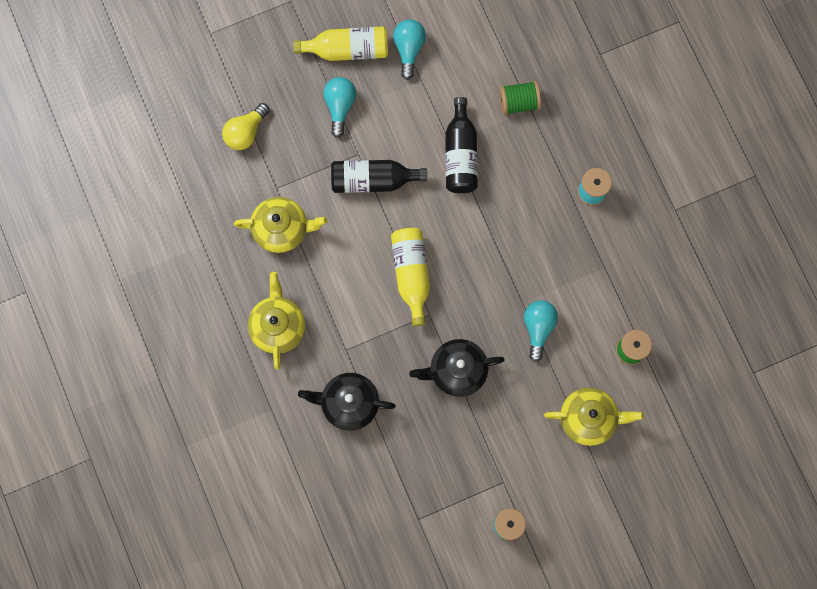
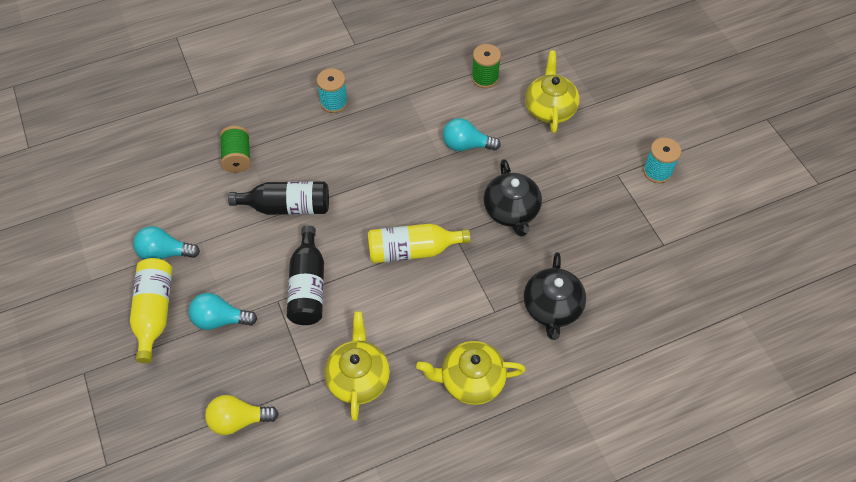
camera: 90 degrees left, 20 degrees down
(246, 132) = (238, 420): yellow light bulb -> yellow light bulb turned 135 degrees clockwise

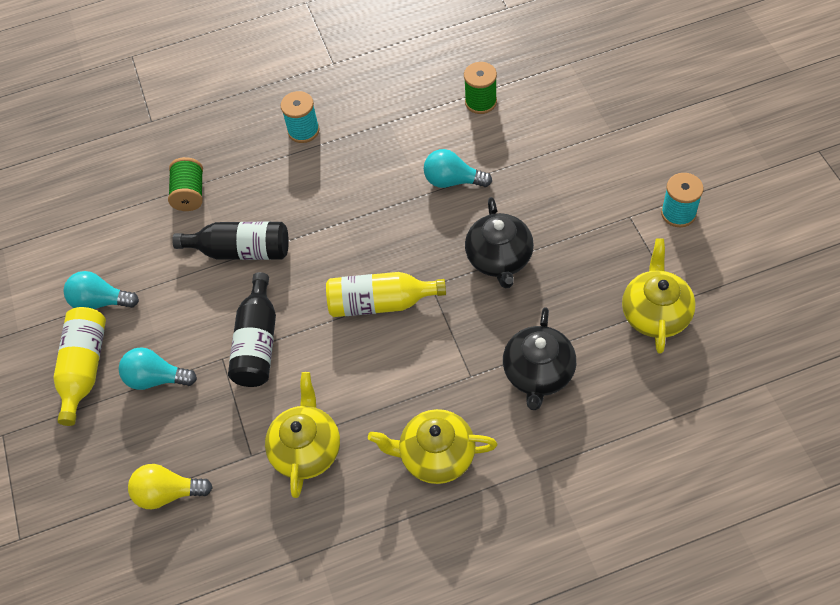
camera: 10 degrees right, 0 degrees up
(550, 109) = (555, 138): yellow teapot -> yellow teapot (655, 313)

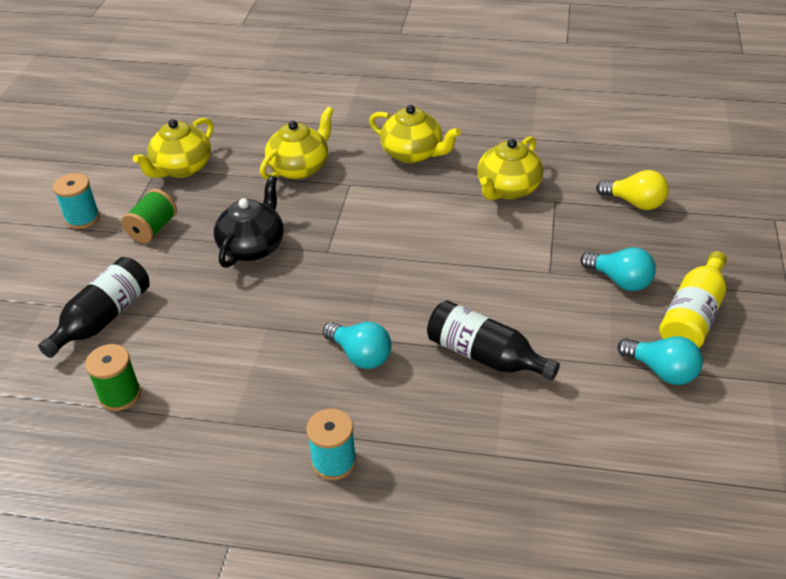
camera: 155 degrees left, 15 degrees down
(190, 194) = (514, 447): green spool -> green spool (153, 229)
(257, 342) = (510, 271): black bottle -> black bottle (103, 318)
(380, 303) = (380, 256): yellow bottle -> none
(452, 181) = (228, 327): turquoise light bulb -> turquoise light bulb (360, 355)
(538, 373) = (300, 168): black teapot -> yellow teapot

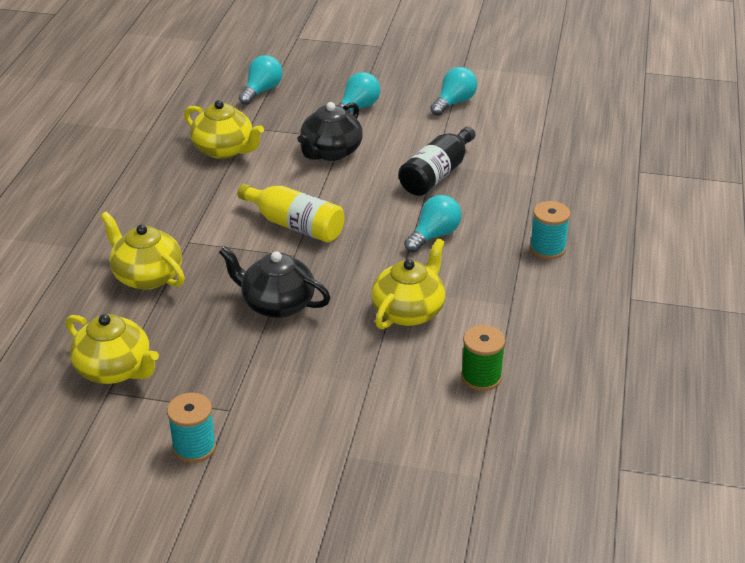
camera: 90 degrees left, 5 degrees down
(103, 318) = (375, 403): black bottle -> none
(153, 229) = (230, 382): green spool -> none
(413, 153) = (148, 200): yellow teapot -> yellow teapot (409, 311)
(518, 264) = (330, 152): none -> black teapot
(635, 203) = (261, 91): yellow light bulb -> turquoise light bulb
(693, 316) = (399, 84): yellow bottle -> yellow bottle (295, 225)

